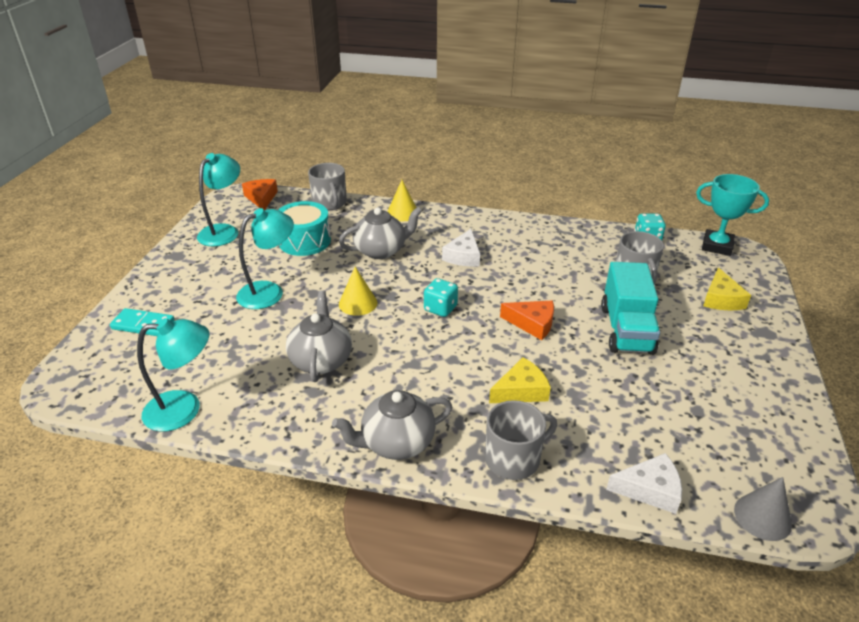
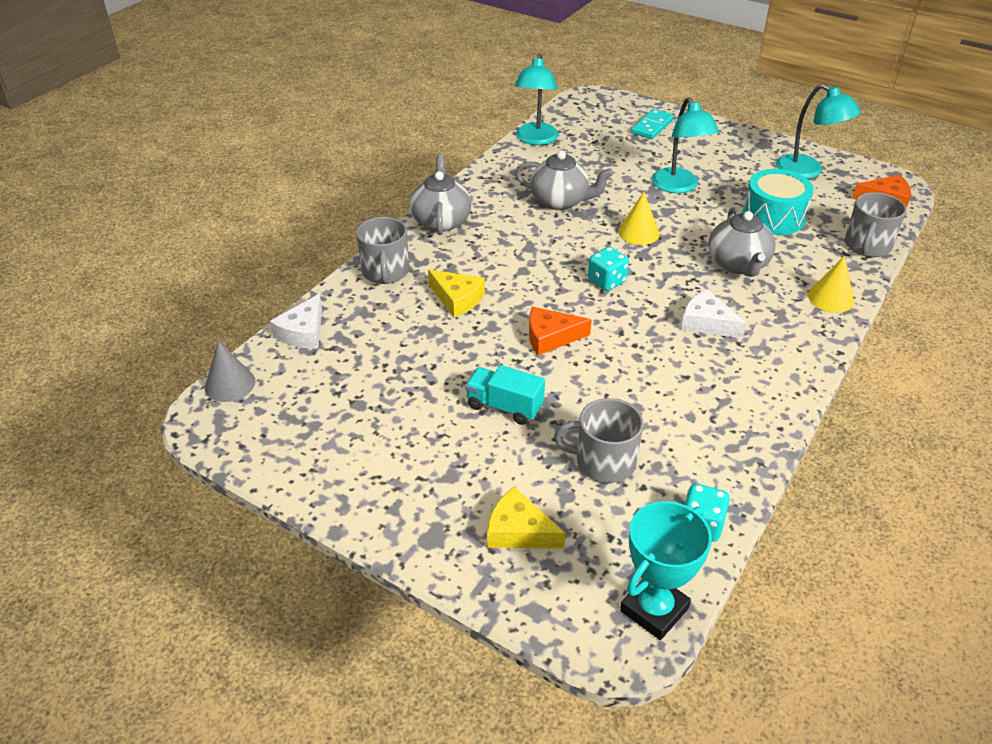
camera: 110 degrees right, 5 degrees up
(330, 203) = (867, 246): grey mug -> grey mug turned 60 degrees counterclockwise
(521, 390) = (457, 299): yellow cheese -> yellow cheese turned 45 degrees counterclockwise
(532, 324) = (551, 337): orange cheese -> orange cheese turned 45 degrees clockwise
(626, 329) = (504, 406): turquoise truck -> turquoise truck, size x0.64

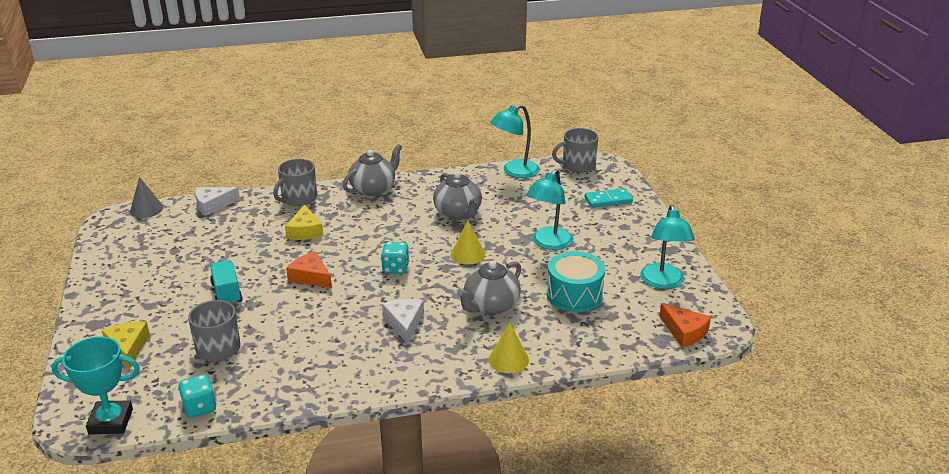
camera: 45 degrees right, 10 degrees down
(867, 246) = (603, 348): grey mug -> grey mug (577, 165)

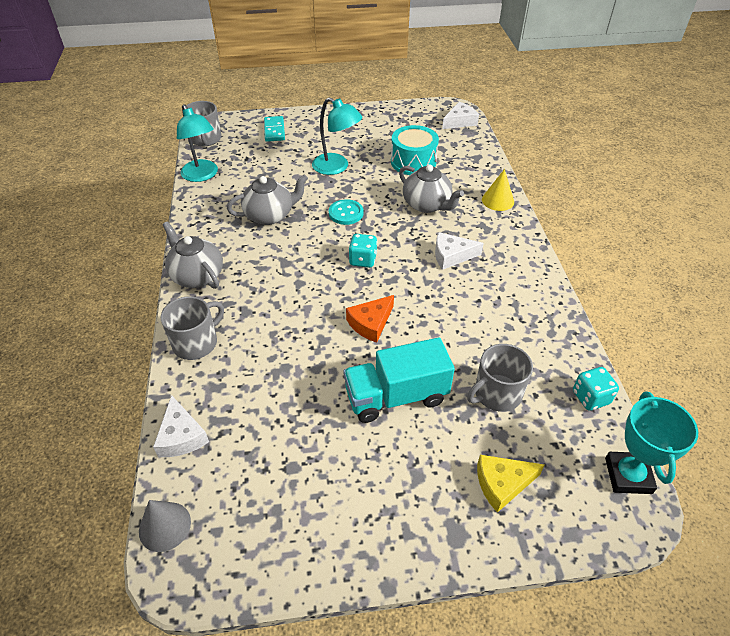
camera: 85 degrees left, 15 degrees up
(227, 293) = (396, 396): turquoise truck -> turquoise truck, size x1.57
(298, 198) = (196, 342): grey mug -> grey mug turned 90 degrees counterclockwise
(305, 231) = (276, 332): yellow cheese -> none
(468, 254) = (346, 213): yellow cone -> turquoise button
(663, 282) = (400, 121): turquoise lamp -> none
(684, 331) = (460, 121): orange cheese -> white cheese

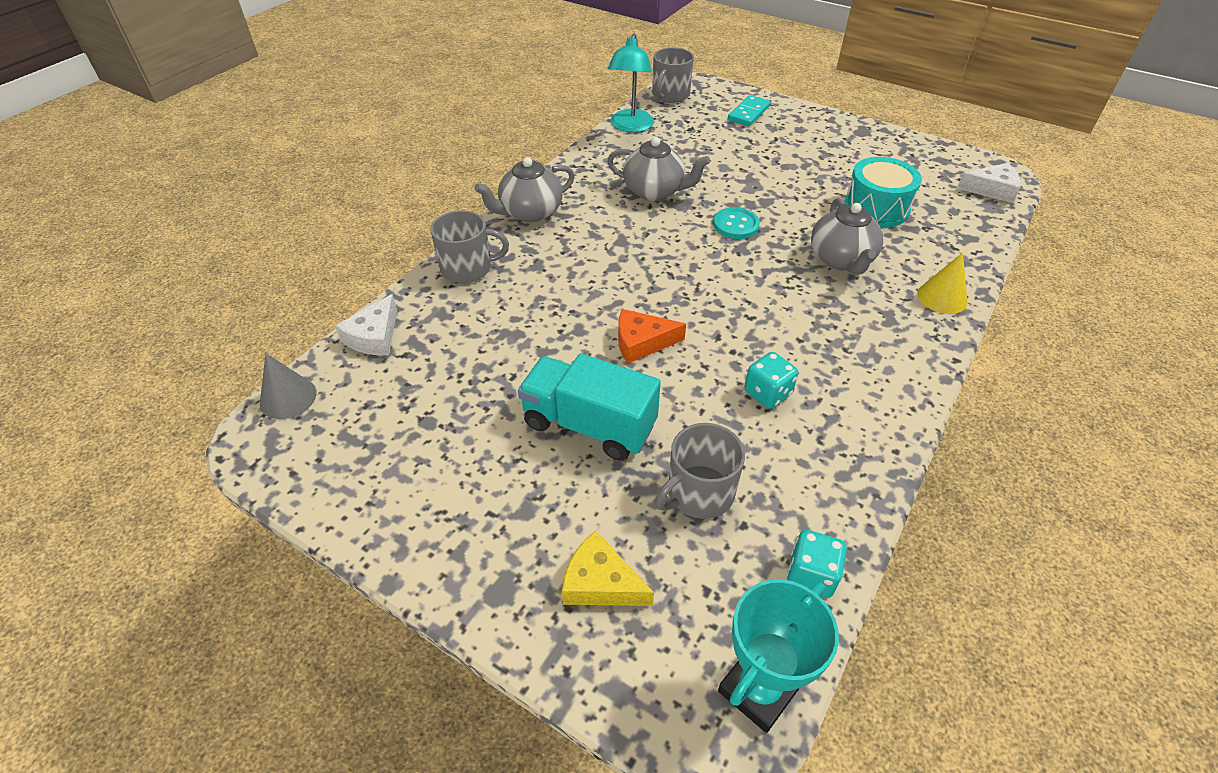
camera: 40 degrees right, 0 degrees up
(197, 276) = (530, 212): grey teapot -> grey teapot turned 120 degrees counterclockwise
(336, 167) = (777, 176): turquoise lamp -> none
(363, 260) = (702, 278): turquoise dice -> turquoise dice (767, 393)
(451, 256) = (810, 326): white cheese -> none
(496, 393) = (699, 493): grey mug -> grey mug turned 45 degrees counterclockwise

